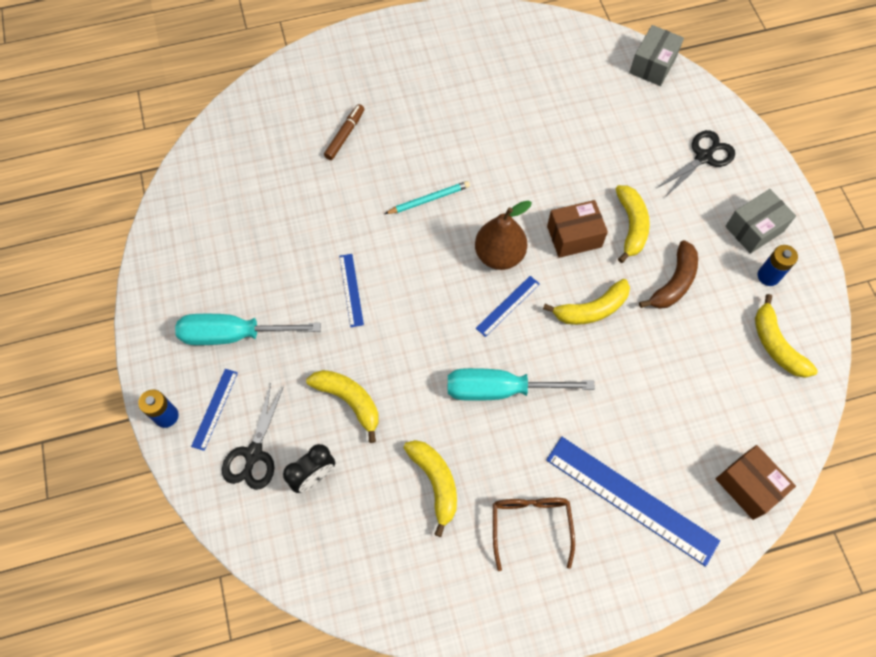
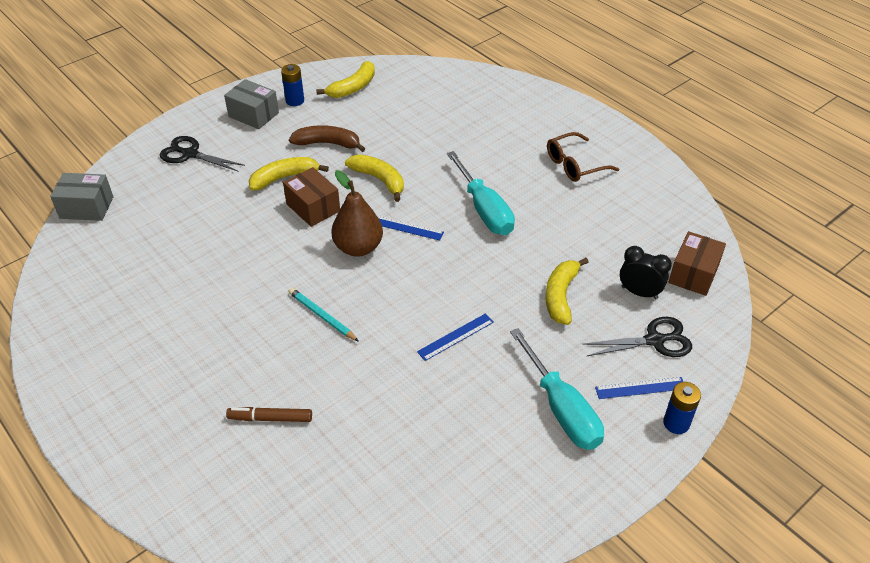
camera: 115 degrees left, 20 degrees down
(435, 482) = (585, 221): yellow banana -> none
(631, 500) = (518, 125): blue ruler -> none
(748, 486) = (468, 80): brown box -> brown box (693, 274)

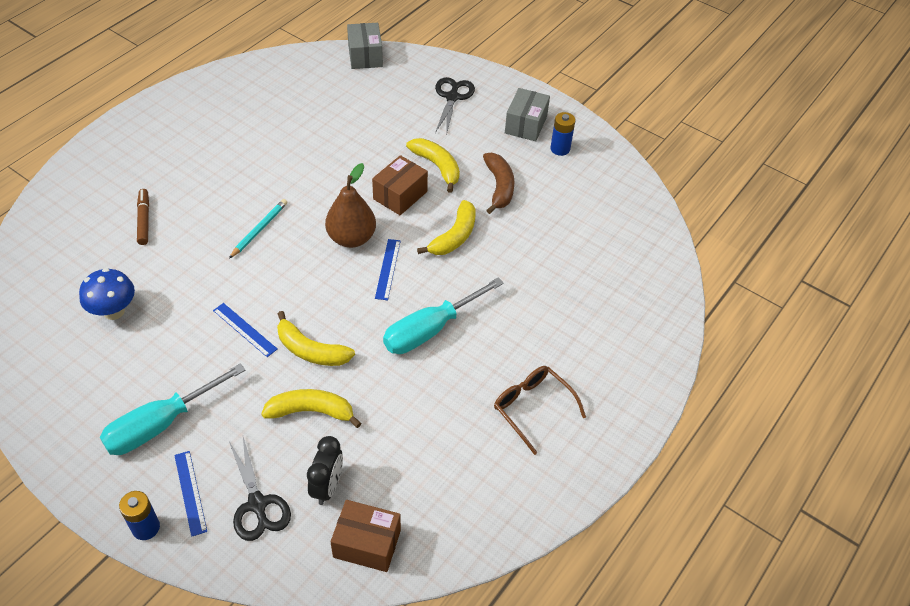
camera: 75 degrees right, 5 degrees up
(353, 87) = (601, 188): yellow banana -> yellow banana (311, 350)
(404, 448) = (114, 311): none -> blue mushroom

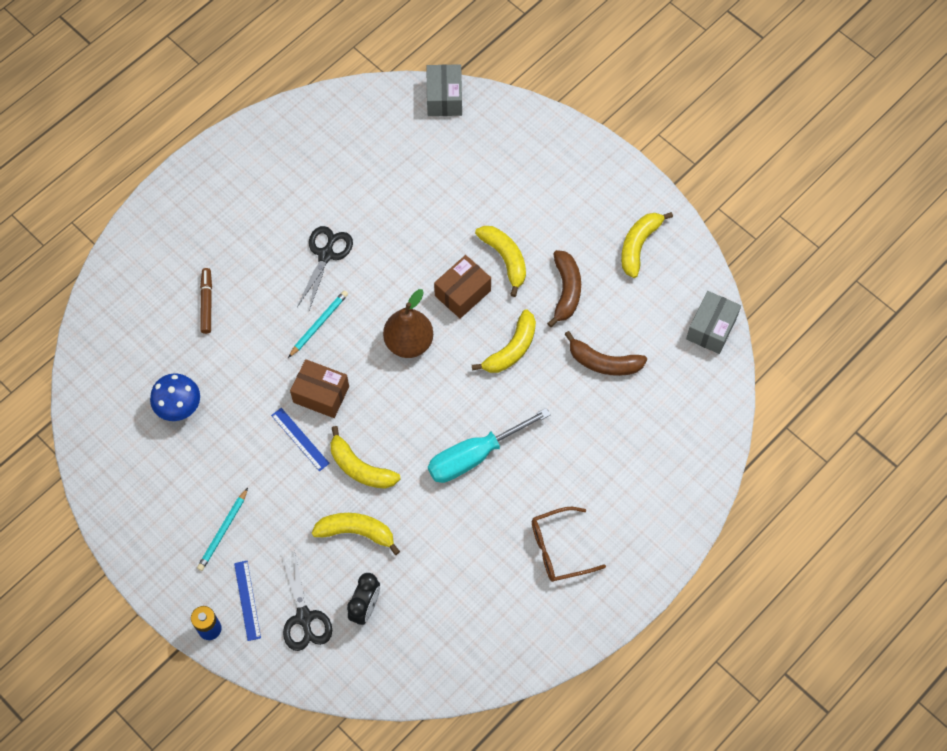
camera: 10 degrees right, 15 degrees up
(161, 424) = (223, 531): turquoise screwdriver -> turquoise pencil
(367, 544) = (395, 664): brown box -> brown box (321, 394)
(388, 269) = (441, 382): blue ruler -> none
(452, 97) = (533, 165): black scissors -> black scissors (326, 255)
(525, 125) = (607, 209): grey box -> grey box (711, 328)
(532, 408) = (559, 549): brown glasses -> brown glasses turned 75 degrees counterclockwise
(546, 241) = (603, 362): none -> brown banana
(560, 149) = (638, 245): blue battery -> yellow banana

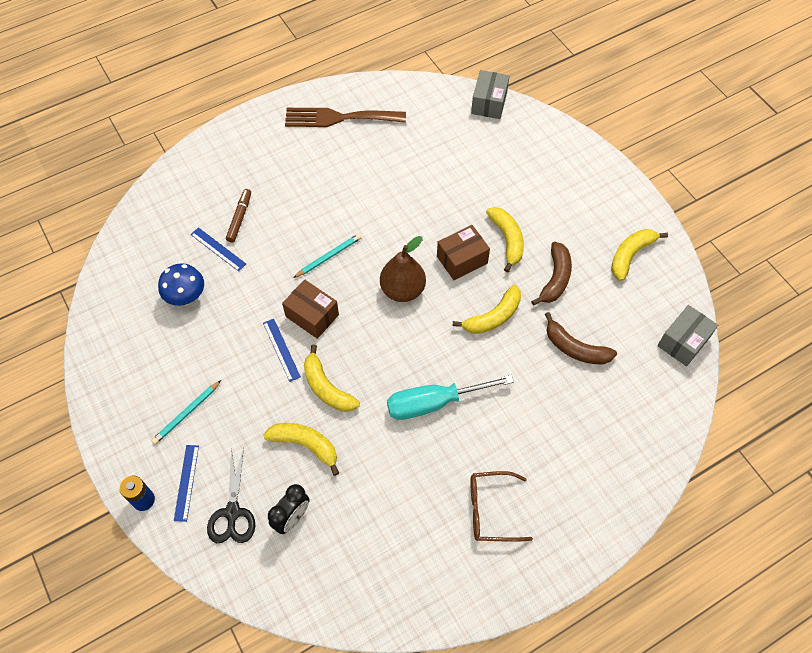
camera: 15 degrees right, 5 degrees down
(195, 344) = (218, 249): none -> blue ruler
(280, 155) = (339, 118): none -> brown fork
(326, 255) = (352, 202): black scissors -> none

